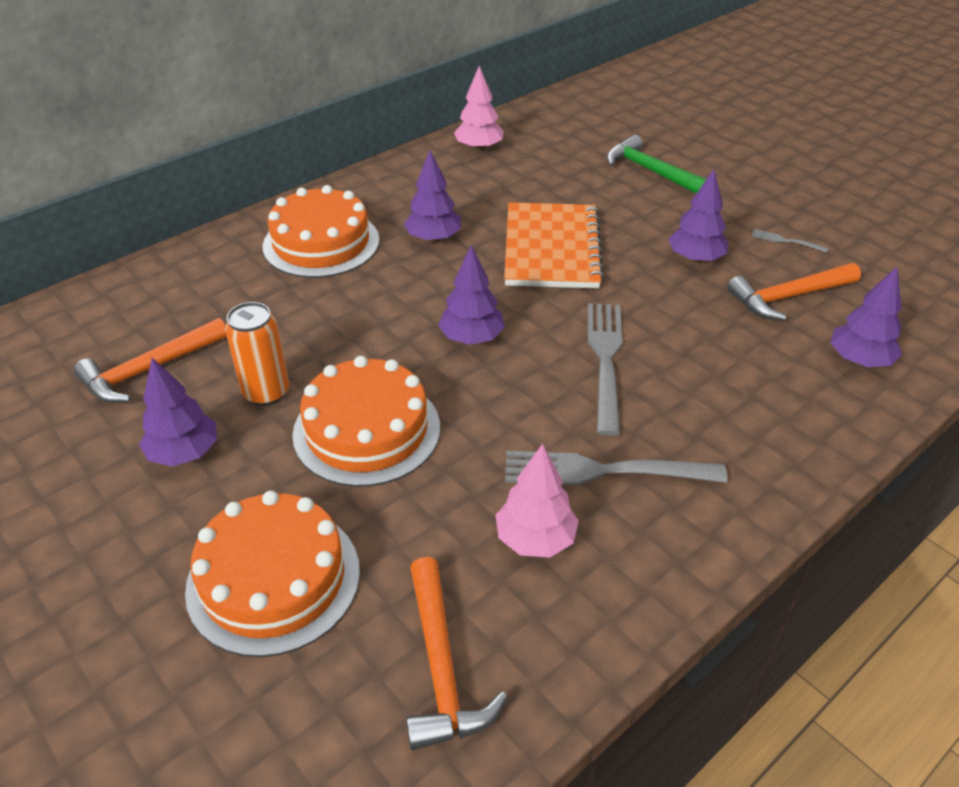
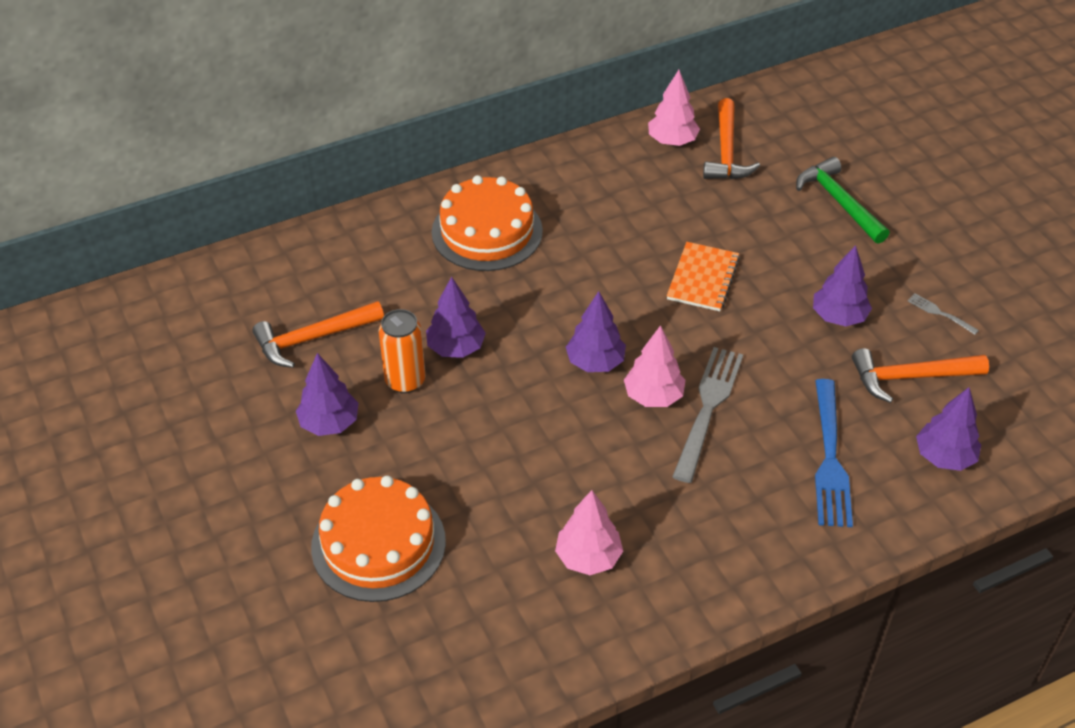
camera: 15 degrees right, 5 degrees up
(367, 430) = (480, 433): orange cake -> none
(433, 239) = (593, 246): purple tree -> purple tree (456, 348)
(441, 666) = (485, 638): orange hammer -> orange hammer (726, 151)
(544, 359) = (653, 396): none -> pink tree
(552, 248) = (703, 278): orange notebook -> orange notebook, size x0.62
(604, 471) = (665, 512): grey fork -> none
(750, 383) = (830, 458): none -> blue fork

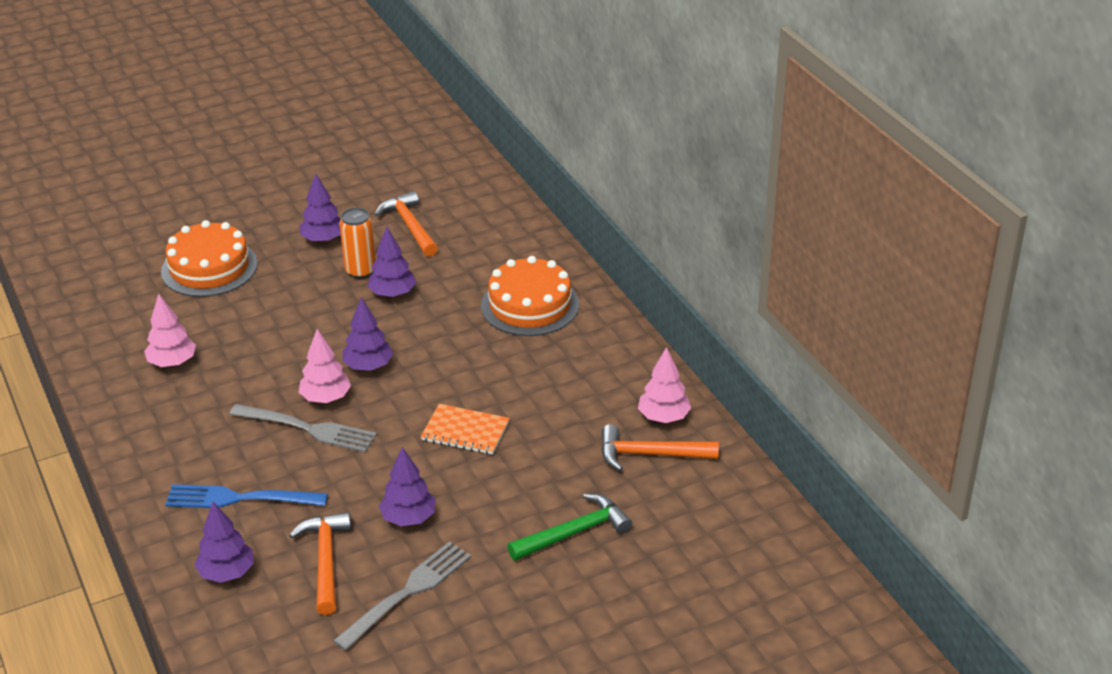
camera: 90 degrees right, 10 degrees down
(940, 313) = (407, 592): grey fork -> grey fork, size x2.22

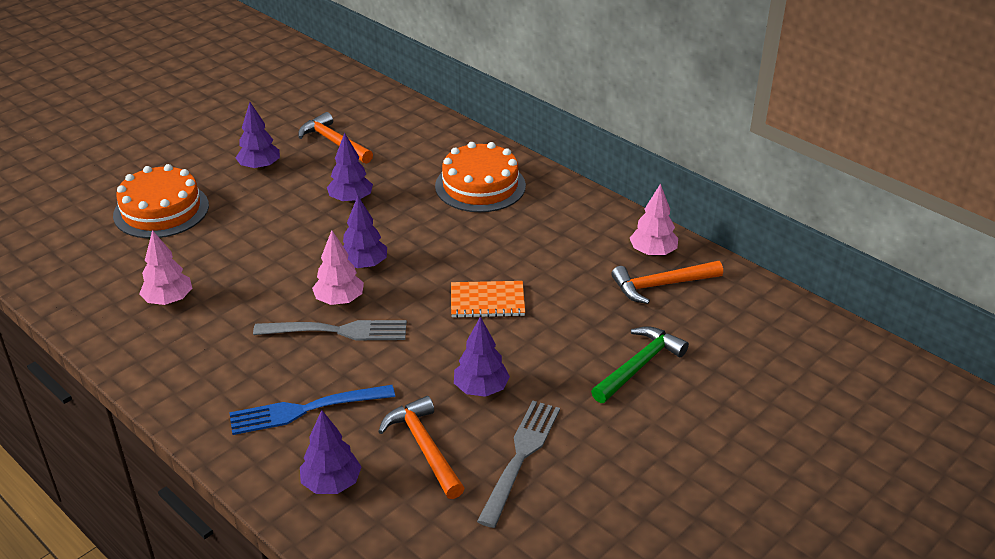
camera: 20 degrees left, 0 degrees up
(360, 271) = (310, 186): orange can -> none

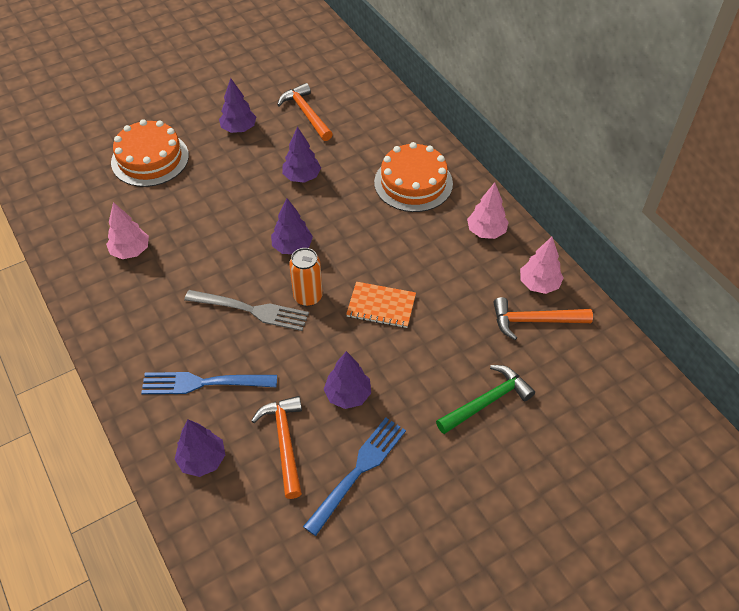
camera: 15 degrees right, 15 degrees up
(339, 300) = (262, 279): pink tree -> pink tree (486, 231)
(400, 307) = (308, 297): none -> orange can
(520, 457) = (358, 471): grey fork -> blue fork

